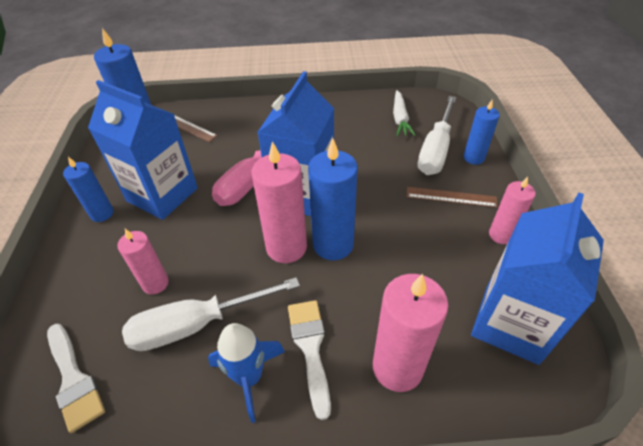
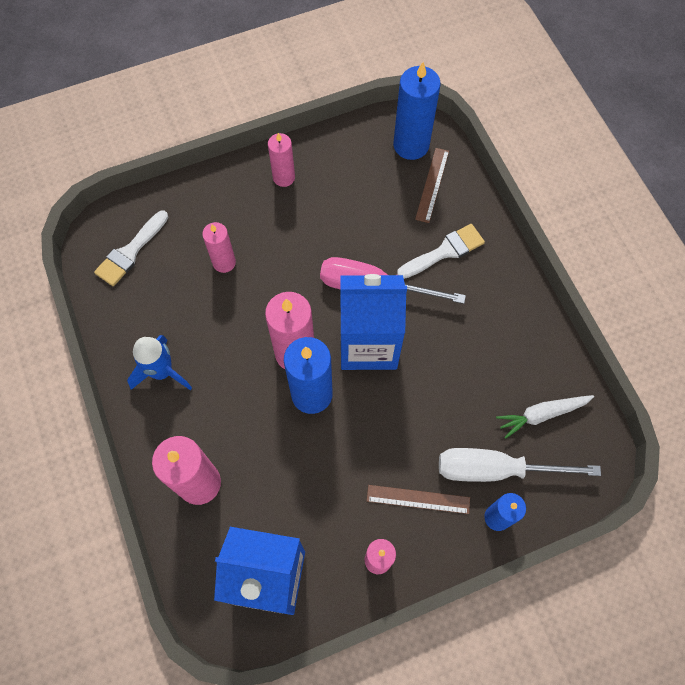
camera: 70 degrees right, 20 degrees up
(102, 213) = (284, 177): blue candle -> pink candle
(162, 194) = (324, 215): blue carton -> none
(196, 324) = (195, 313): white screwdriver -> none
(310, 348) = (198, 409): white brush -> white brush (444, 251)
(451, 197) = (418, 499): brown ruler -> brown ruler turned 75 degrees counterclockwise

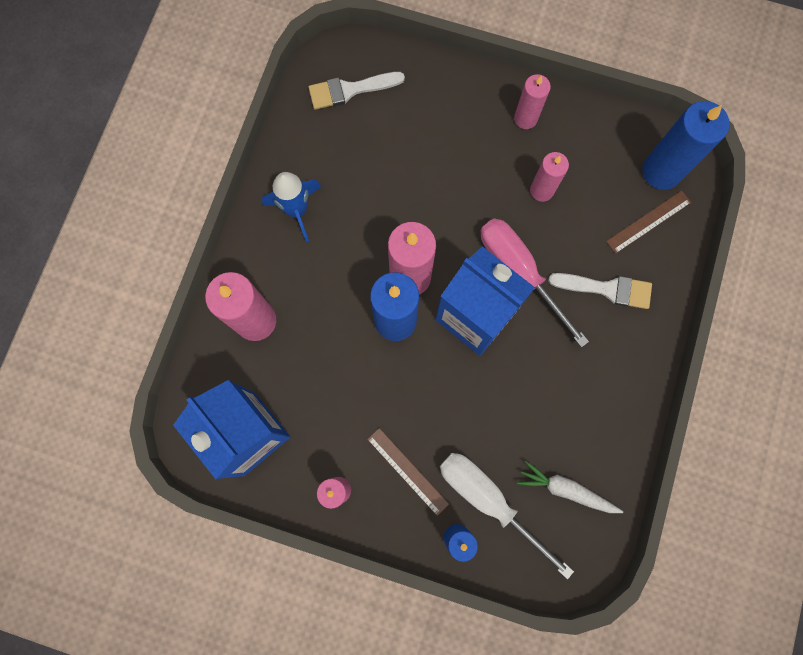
camera: 40 degrees right, 10 degrees up
(224, 262) = (416, 156): pink candle -> pink candle (541, 190)

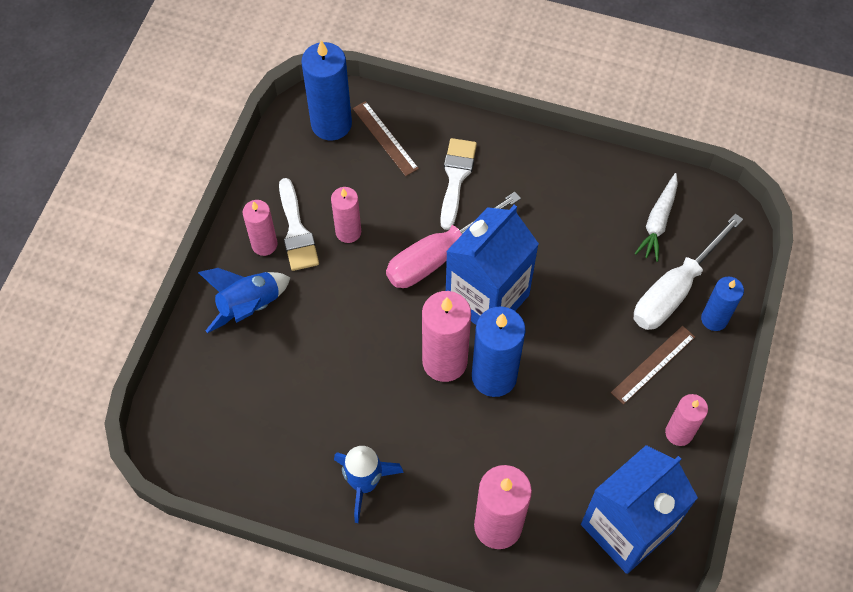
camera: 90 degrees left, 15 degrees down
(350, 90) = (215, 427): white brush -> white brush (296, 231)
(463, 109) = (249, 306): none -> blue rocket

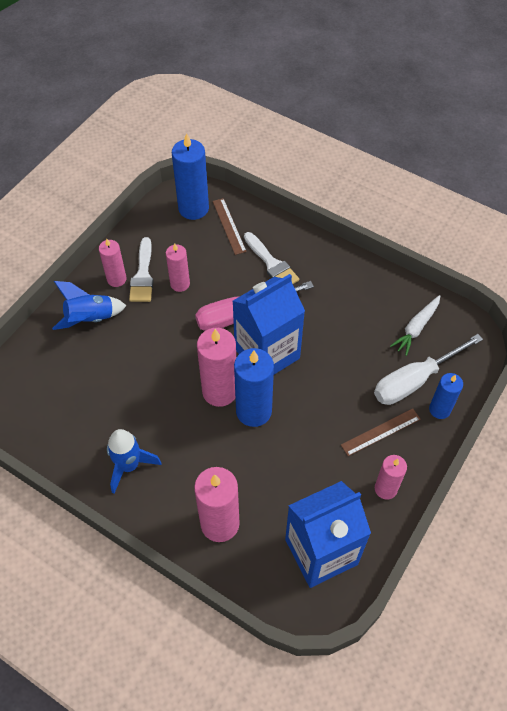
camera: 15 degrees right, 5 degrees down
(456, 178) = (272, 264): white brush -> white brush turned 120 degrees clockwise

